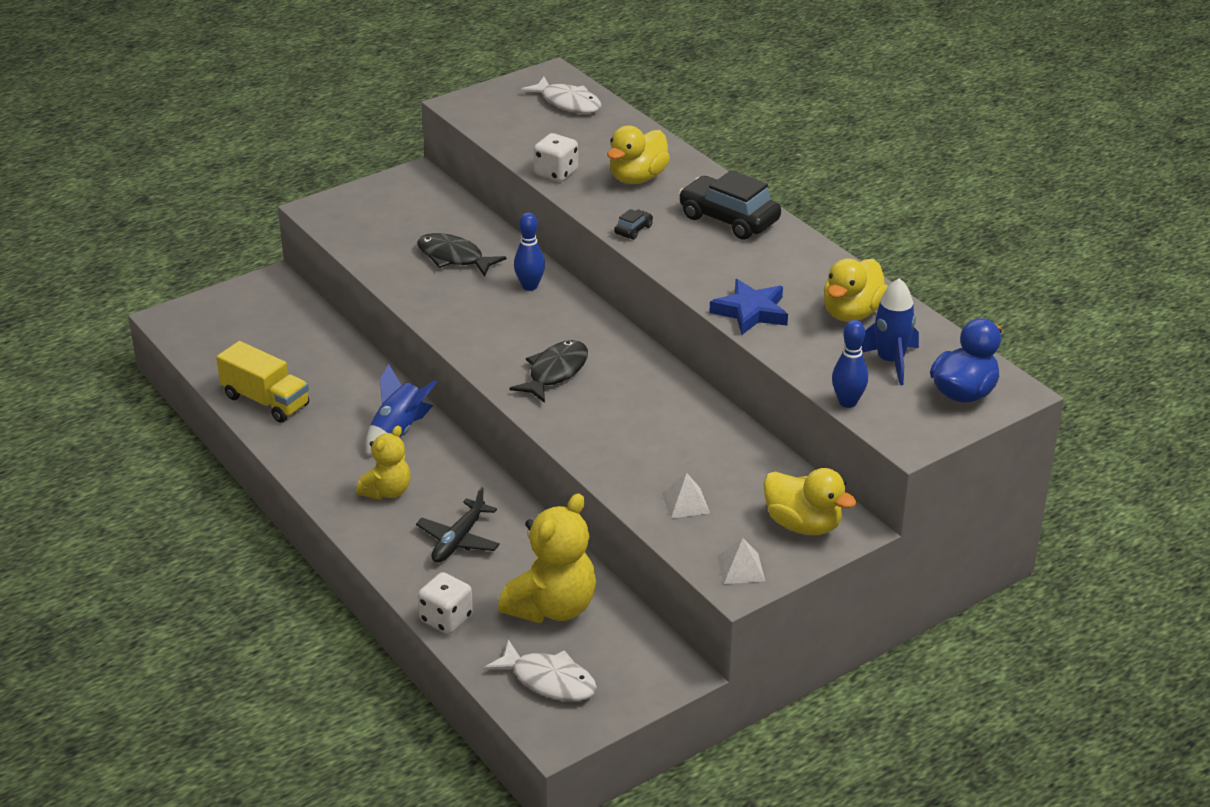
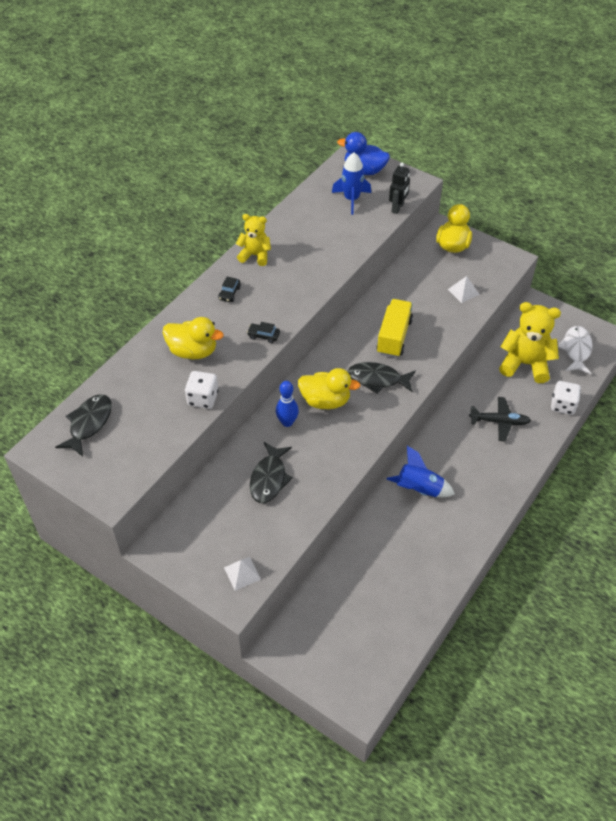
camera: 110 degrees left, 15 degrees up
(266, 401) = (427, 582): yellow truck -> yellow truck (394, 337)
(387, 491) = (478, 473): yellow teddy bear -> yellow teddy bear (255, 255)
(568, 103) = (89, 424): white fish -> black fish
(729, 219) = (229, 293): black car -> black car, size x0.44
(741, 568) = (500, 260): white pyramid -> white pyramid (242, 573)
(751, 312) = (332, 261): blue star -> none
(847, 402) = (397, 208): blue bowling pin -> black robot
(852, 313) = (311, 221): yellow duck -> yellow duck (325, 401)

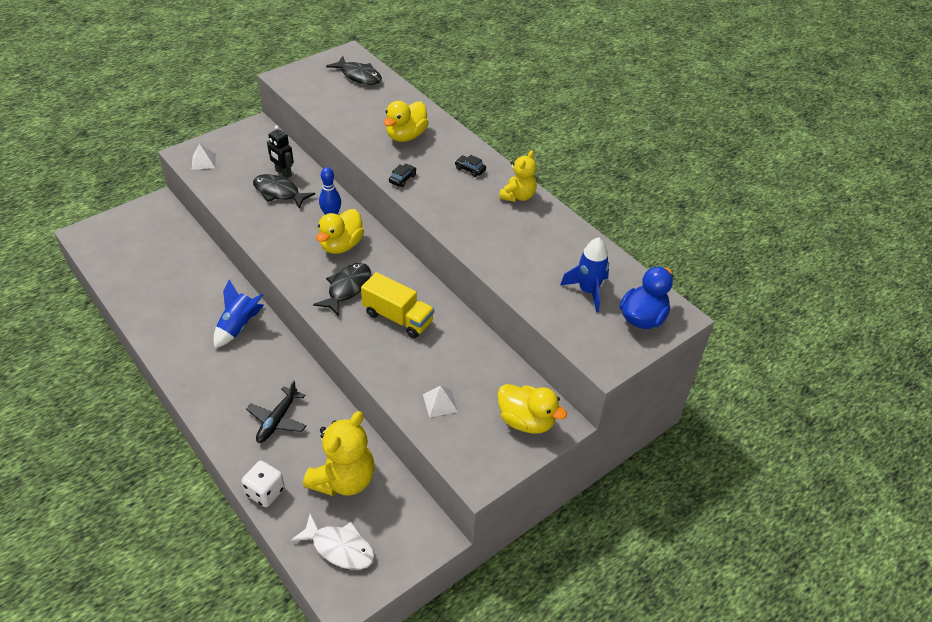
camera: 105 degrees right, 5 degrees down
(203, 398) = (349, 132): white dice -> none
(397, 208) = (559, 328): black robot -> black robot (283, 173)

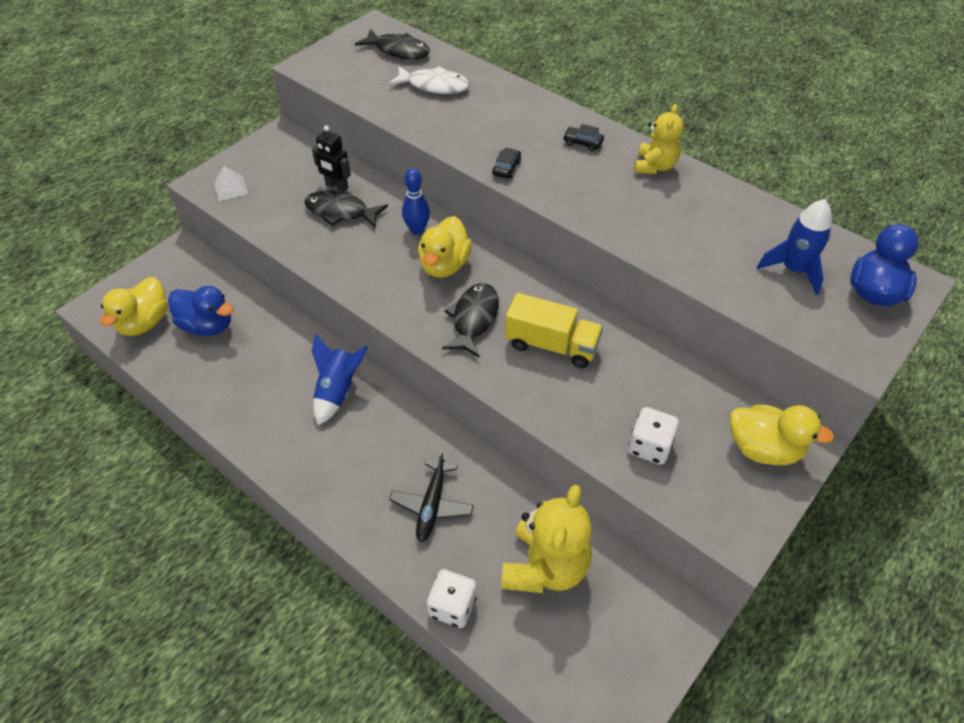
camera: 10 degrees left, 5 degrees up
(160, 262) = (207, 325): none -> blue duck
(339, 548) = (575, 662): white fish -> white fish (434, 86)
(406, 136) = (487, 114): yellow duck -> yellow duck (144, 322)
(440, 403) = (649, 446): white pyramid -> white dice

